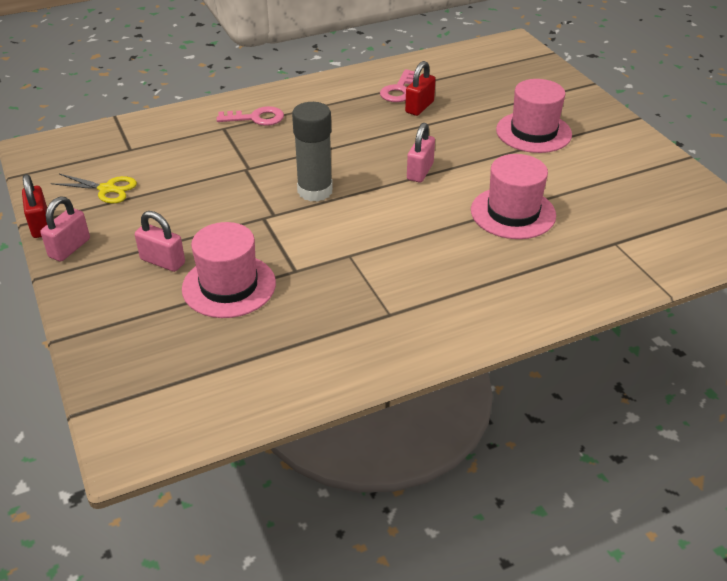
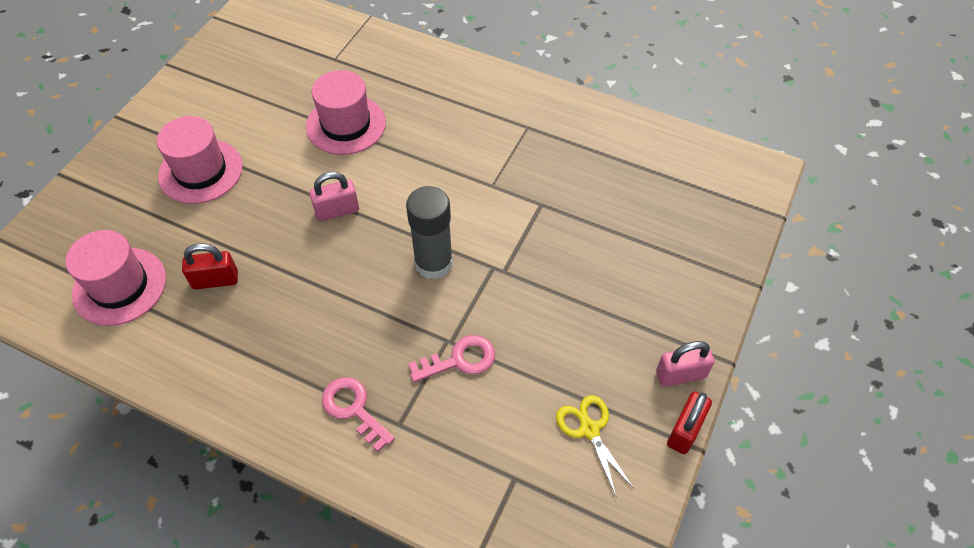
camera: 130 degrees left, 15 degrees up
(162, 261) = (621, 293): pink padlock -> none
(229, 286) = (598, 229): pink hat -> pink hat (120, 286)
(399, 90) = (190, 320): pink key -> pink key (460, 360)

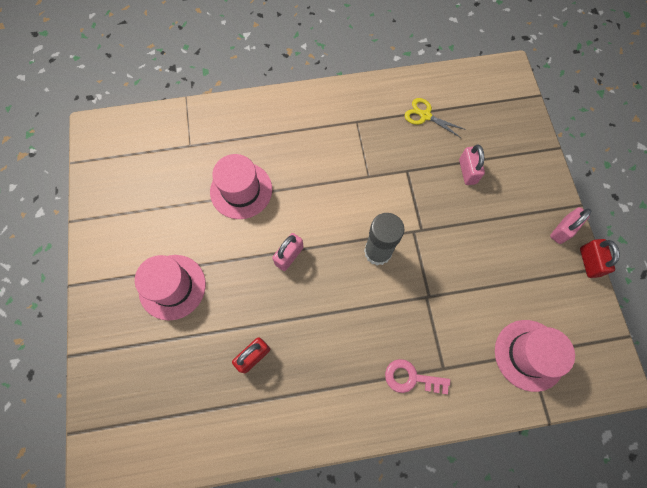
camera: 35 degrees left, 15 degrees up
(120, 286) = (193, 405): pink hat -> pink hat (529, 355)
(460, 360) = (443, 304): pink key -> none
(589, 430) = (543, 296): yellow scissors -> yellow scissors (425, 116)
(613, 244) = (467, 171): none -> pink padlock

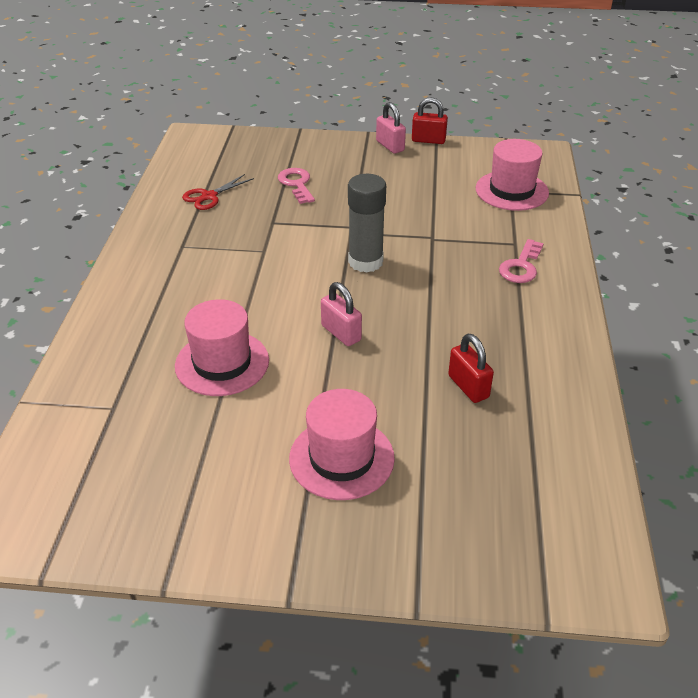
camera: 75 degrees left, 30 degrees down
(425, 116) = (209, 196): yellow scissors -> red scissors
(467, 171) = (296, 184): pink padlock -> pink key

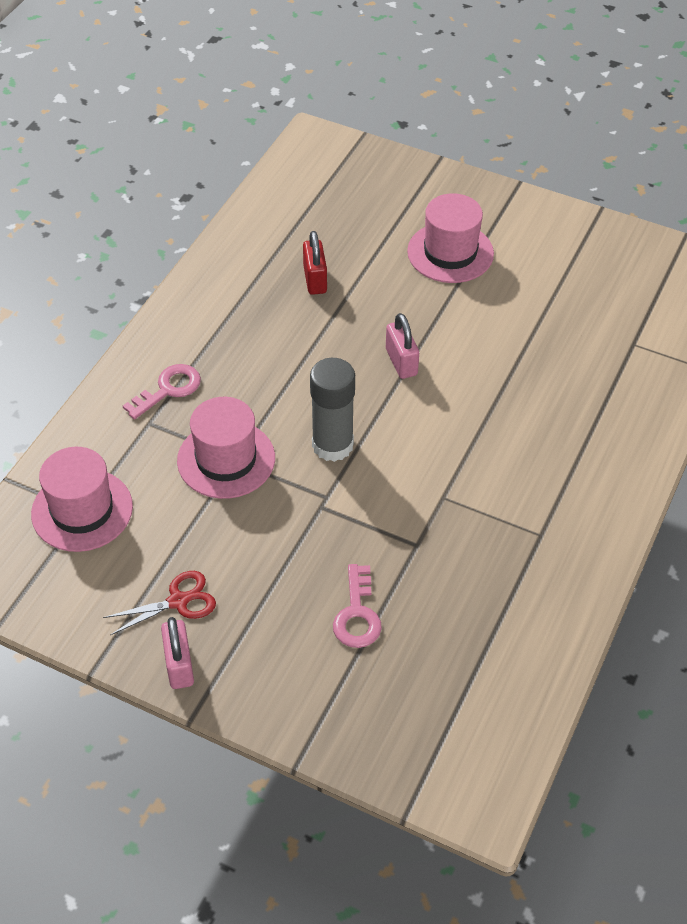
camera: 160 degrees left, 10 degrees up
(209, 196) = (487, 624): red scissors -> red scissors (178, 601)
(222, 363) = (526, 361): pink hat -> pink hat (226, 459)
(428, 140) = (113, 661): red padlock -> none

